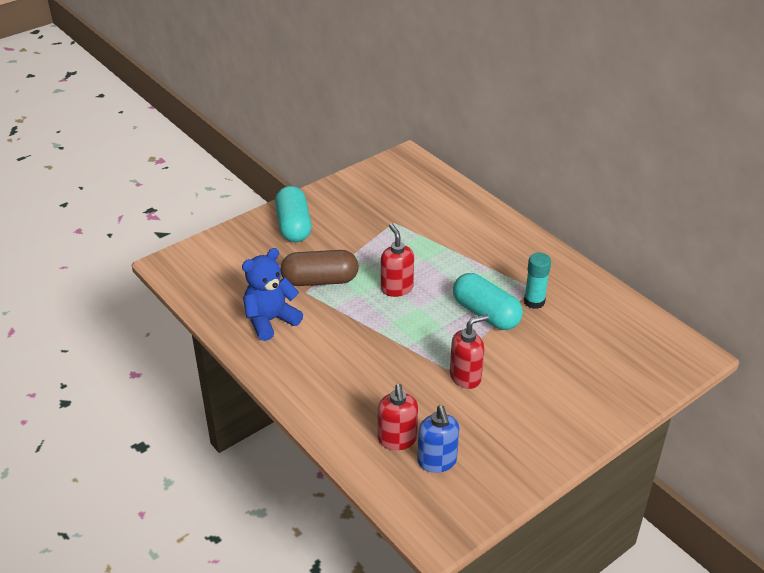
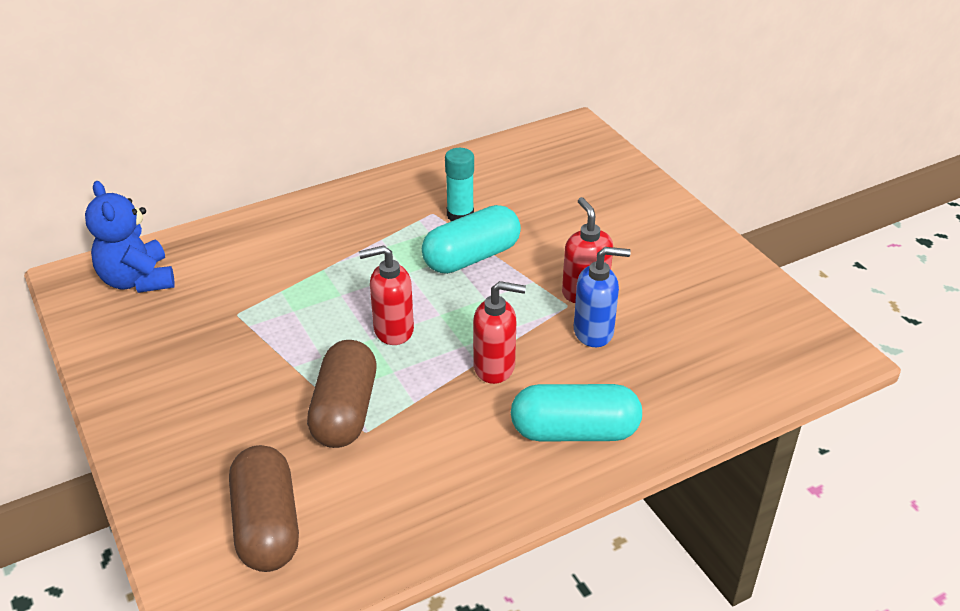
camera: 80 degrees left, 0 degrees up
(232, 268) = (267, 525): none -> brown capsule
(270, 320) = (423, 480): blue teddy bear -> blue teddy bear (137, 280)
(293, 226) = (186, 431): turquoise capsule -> turquoise capsule (574, 432)
(397, 440) = (689, 368): red soap dispenser -> red soap dispenser (495, 367)
(437, 461) = (726, 338): blue soap dispenser -> blue soap dispenser (594, 332)

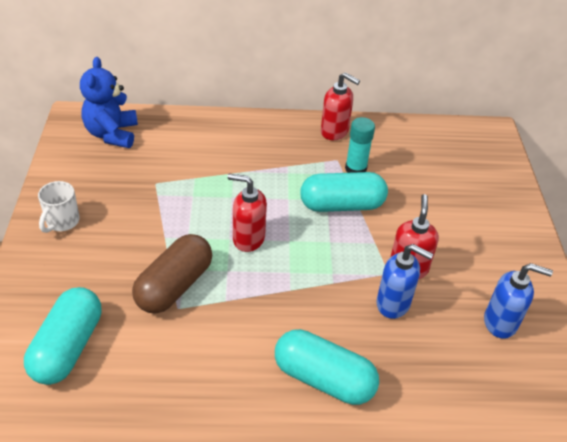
camera: 25 degrees right, 5 degrees up
(150, 400) = (62, 222): none -> white mug
(267, 525) = (68, 347): brown capsule -> turquoise capsule
(495, 367) = (300, 299): red soap dispenser -> red soap dispenser (334, 132)
(708, 307) = (500, 322): none -> blue soap dispenser

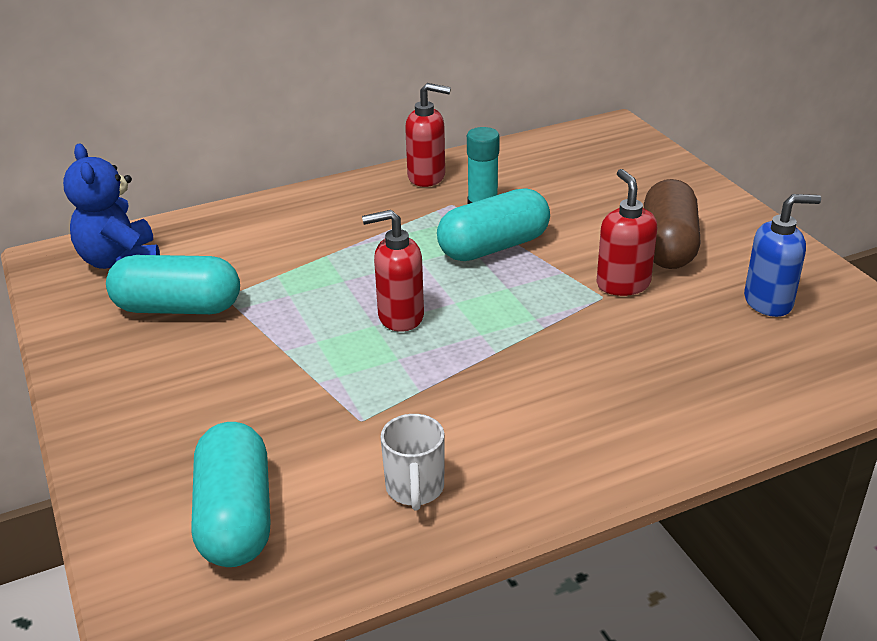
camera: 20 degrees left, 10 degrees down
(62, 222) = (118, 380): white mug -> white mug (415, 489)
(174, 286) = (339, 398): brown capsule -> brown capsule (668, 245)
(323, 379) = (609, 428): turquoise capsule -> turquoise capsule (178, 308)
(393, 304) = (633, 324): blue soap dispenser -> none

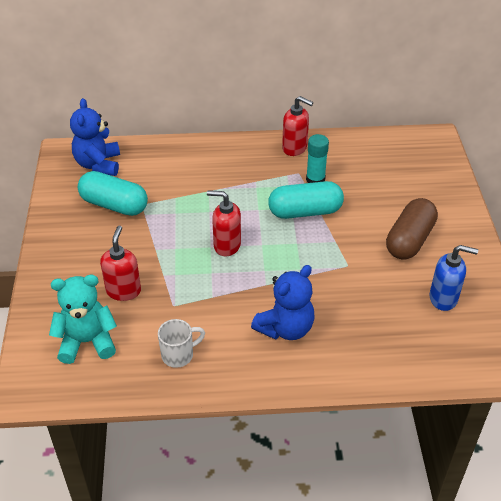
camera: 20 degrees right, 10 degrees up
(236, 517) = (87, 342): turquoise capsule -> turquoise teddy bear
(415, 489) = (179, 355): white mug -> white mug turned 135 degrees counterclockwise
(567, 401) = (285, 328): none -> blue teddy bear
(622, 284) = (364, 260): red soap dispenser -> red soap dispenser (123, 290)

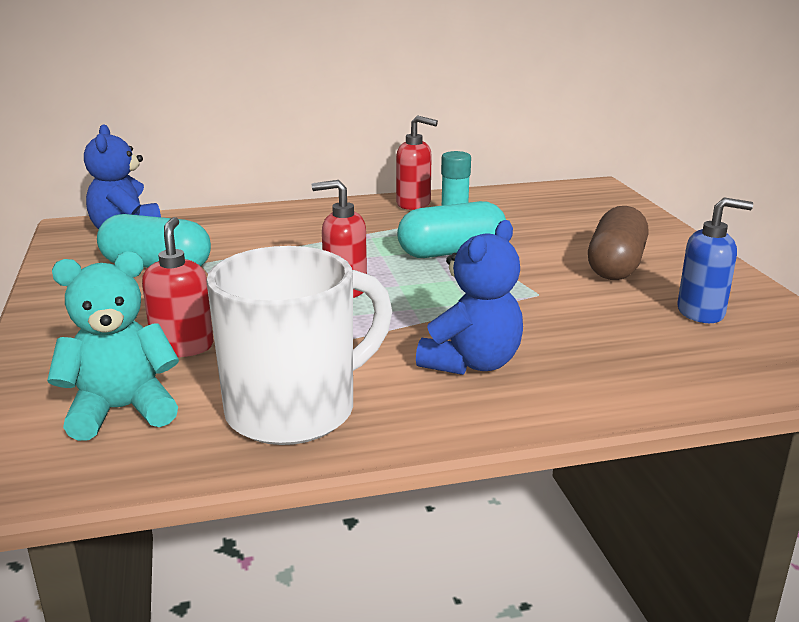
camera: 10 degrees left, 20 degrees down
(179, 355) = (296, 410): white mug -> white mug, size x2.19

